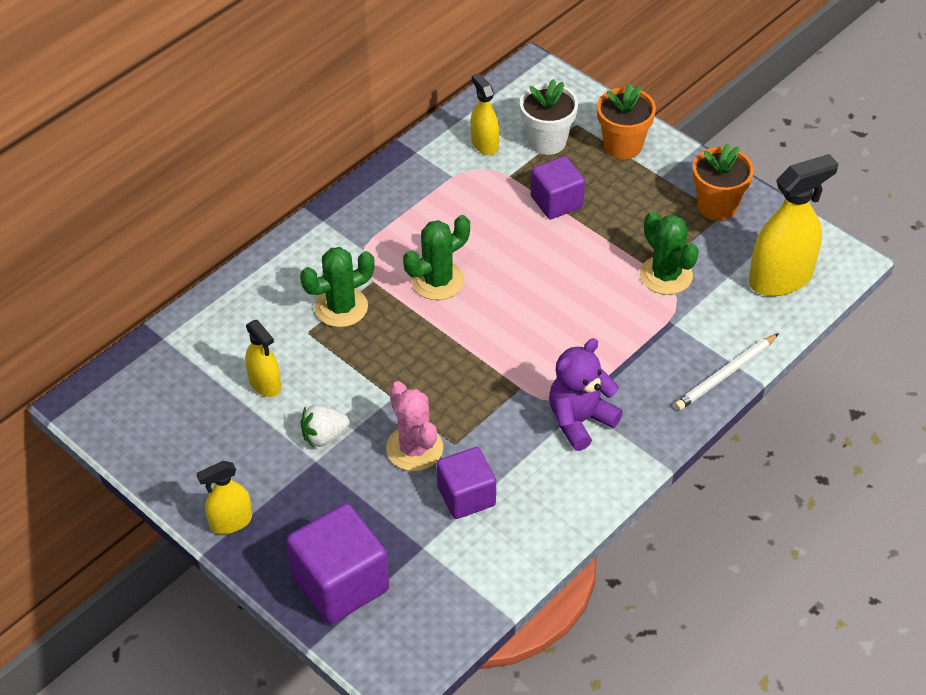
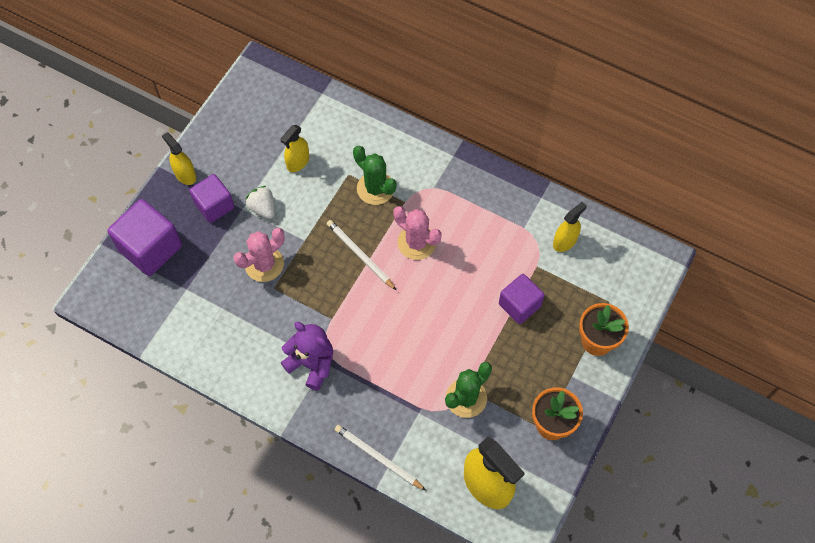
camera: 75 degrees right, 15 degrees up
(436, 341) = (360, 255): none -> white pencil
(438, 281) = (416, 242): green cactus -> pink cactus
(466, 496) = (231, 305): purple cube -> purple cube (214, 205)
(547, 141) = (583, 285): white flower pot -> none

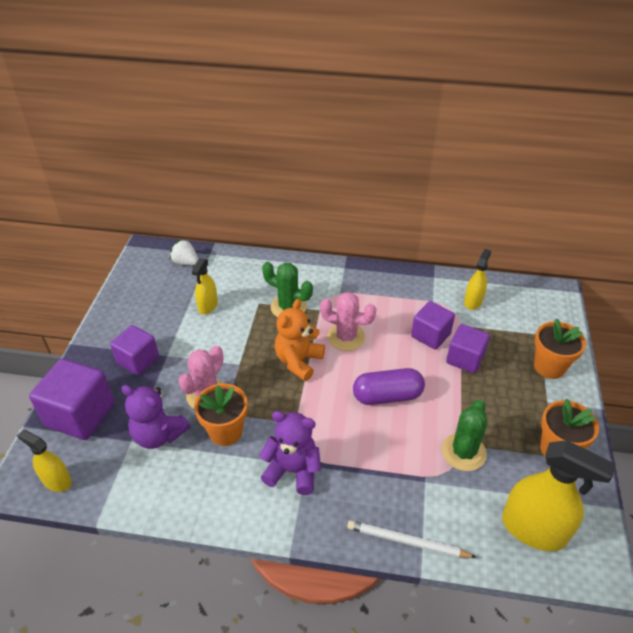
camera: 20 degrees left, 20 degrees down
(185, 174) = (100, 343): yellow spray bottle -> yellow spray bottle (57, 481)
(210, 291) = (158, 435): none -> purple teddy bear
(263, 208) = (187, 349): white strawberry -> white strawberry (185, 262)
(268, 307) = (225, 431): none -> orange flower pot
(360, 255) = (298, 361): white pencil -> orange teddy bear
(426, 320) = (387, 396): none -> purple capsule
(500, 268) = (430, 335): none -> purple cube

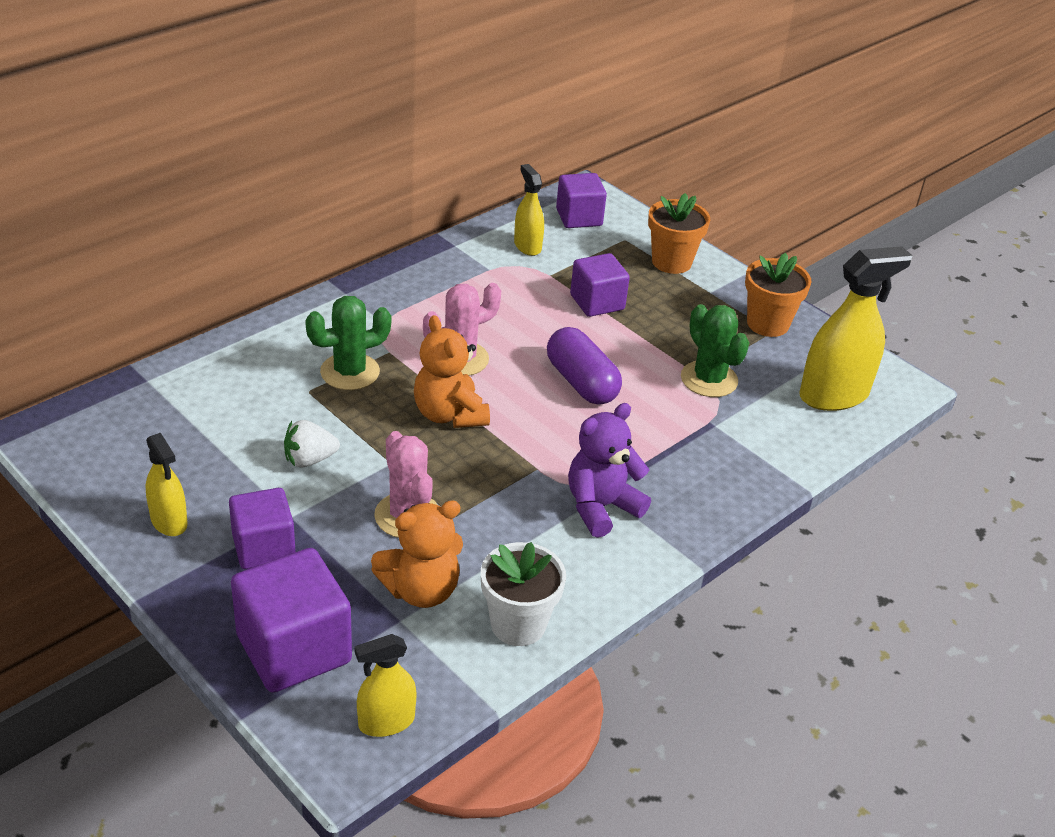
camera: 55 degrees left, 5 degrees down
(158, 435) = (421, 590): purple teddy bear -> orange teddy bear
(167, 491) = (518, 624): none -> white flower pot
(185, 262) = (131, 410): white strawberry -> white strawberry (309, 459)
(208, 306) = (250, 435): yellow spray bottle -> yellow spray bottle (169, 521)
(225, 431) = (484, 530): orange flower pot -> none
(387, 396) = (581, 382): purple capsule -> purple capsule turned 60 degrees counterclockwise
(407, 542) = (770, 479): white pencil -> none
(430, 335) = (536, 302): purple cube -> purple cube (579, 217)

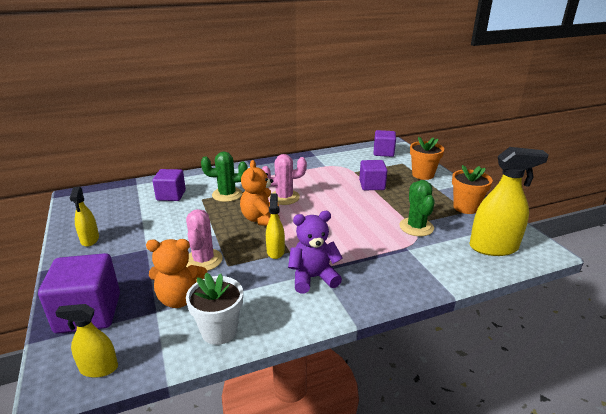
camera: 25 degrees right, 10 degrees down
(264, 547) = (121, 260): purple cube -> purple cube (171, 195)
(309, 459) = (177, 226): white strawberry -> none
(527, 246) = (350, 160): yellow spray bottle -> yellow spray bottle (275, 251)
(581, 382) = (341, 217): purple capsule -> none

